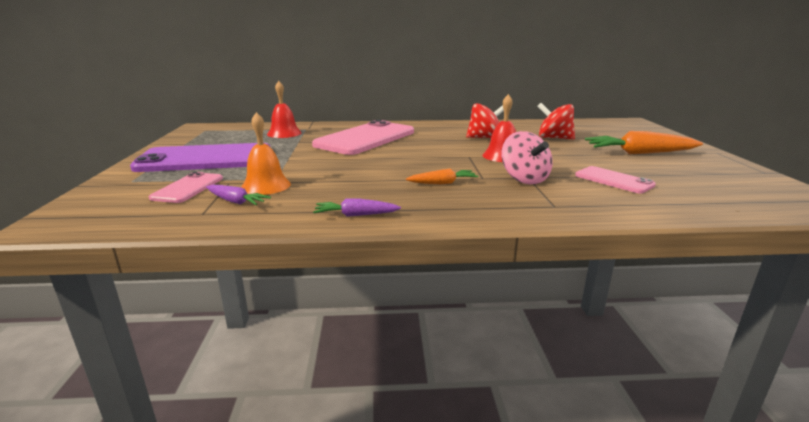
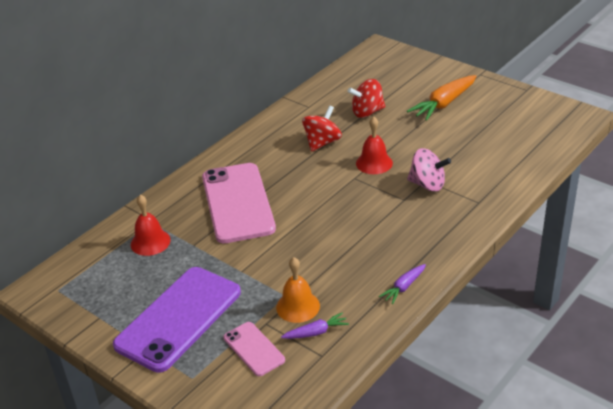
camera: 45 degrees left, 15 degrees up
(443, 183) = (393, 222): orange carrot -> none
(613, 180) = (471, 152): pink phone -> none

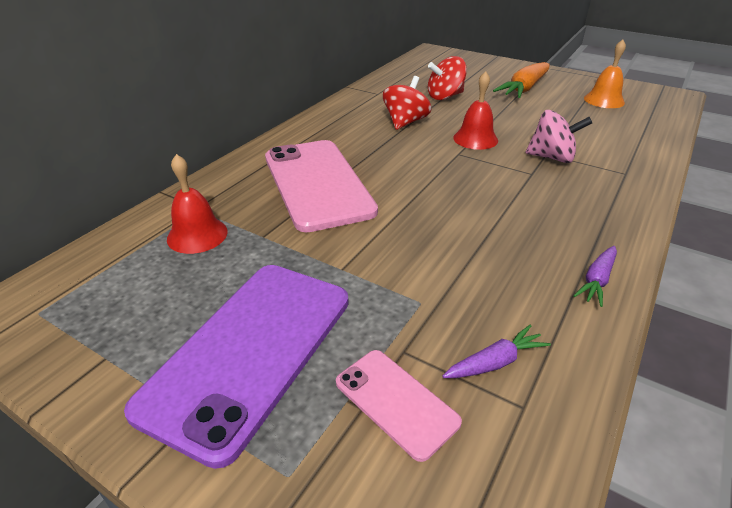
camera: 10 degrees left, 0 degrees up
(298, 306) = (447, 319): orange bell -> orange bell (604, 100)

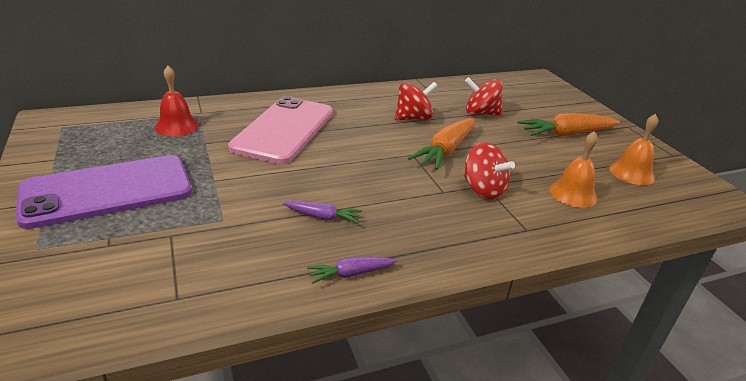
camera: 35 degrees right, 5 degrees down
(396, 402) = (125, 253): pink phone -> none
(475, 139) = (445, 151): red bell -> orange carrot
(495, 362) = (203, 270): purple carrot -> purple carrot (323, 217)
(551, 157) = (483, 190): pink spinning top -> red spinning top
(602, 132) = (573, 194): none -> orange bell

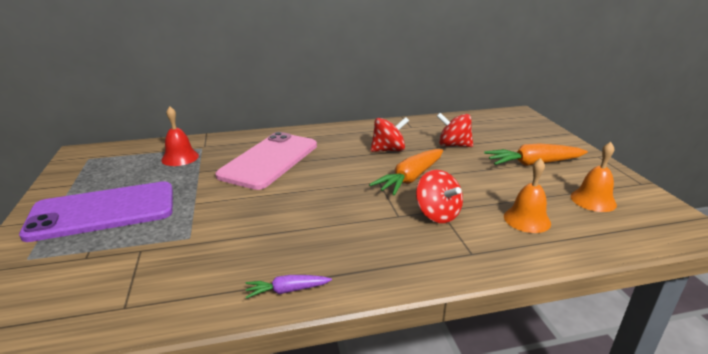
camera: 10 degrees right, 5 degrees down
(323, 217) = (278, 237): purple carrot -> none

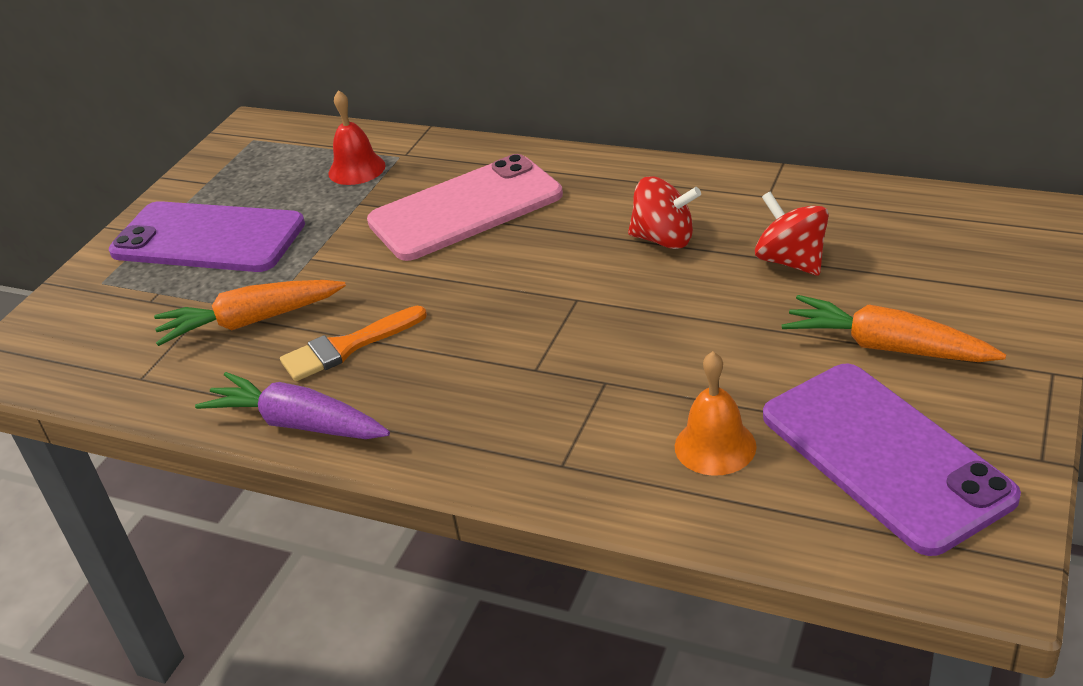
camera: 40 degrees right, 10 degrees up
(273, 239) = (347, 347): none -> orange brush
(287, 290) = (298, 423): purple carrot -> purple carrot, size x1.85
(410, 178) = (630, 309): orange carrot -> orange carrot (250, 322)
(437, 214) = (591, 387): red spinning top -> none
(593, 200) = (884, 456): orange bell -> purple phone

